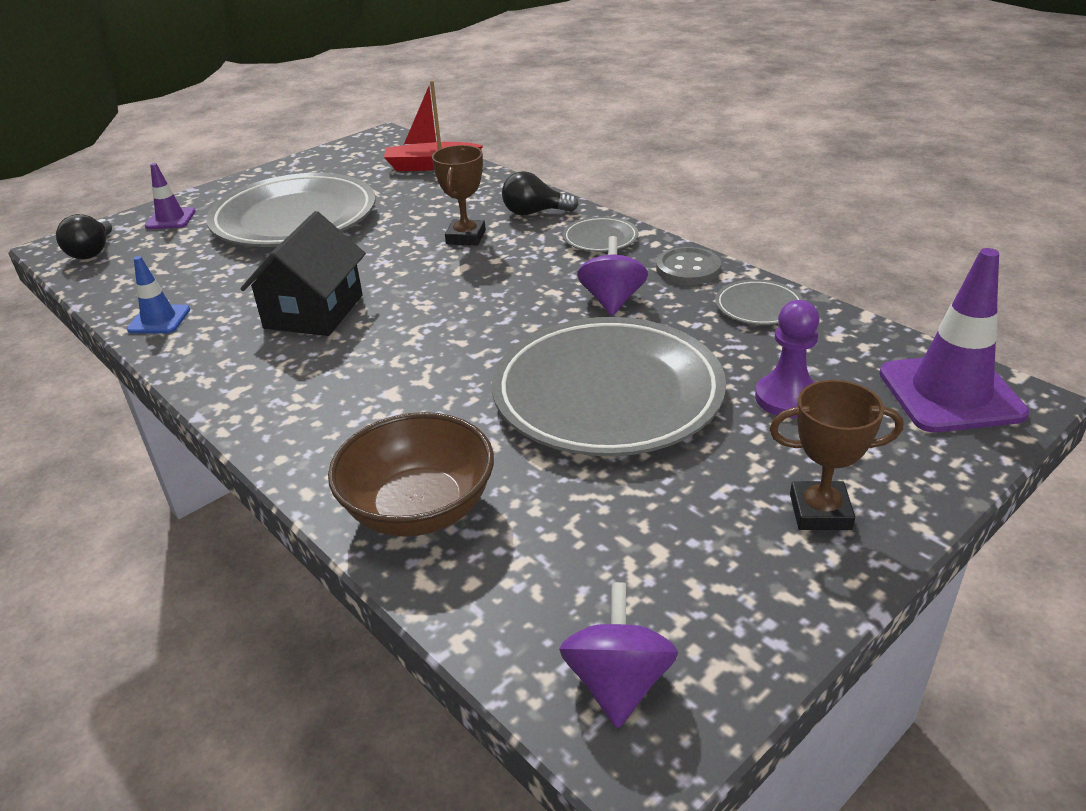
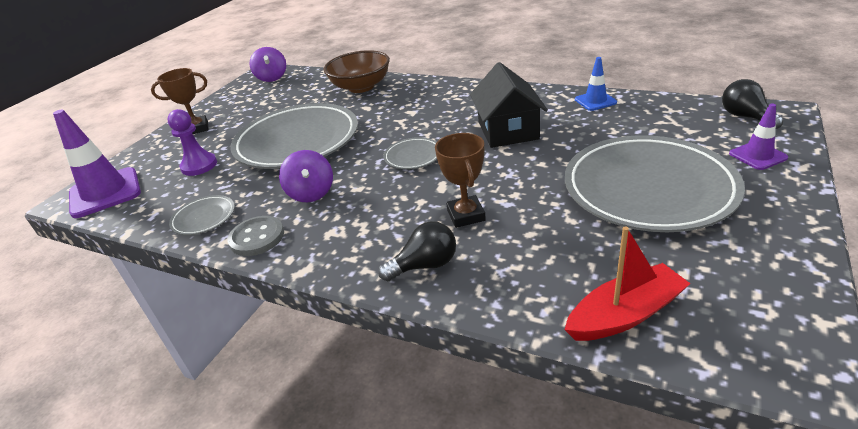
camera: 160 degrees right, 0 degrees up
(600, 238) = (342, 249): grey plate -> grey plate (413, 156)

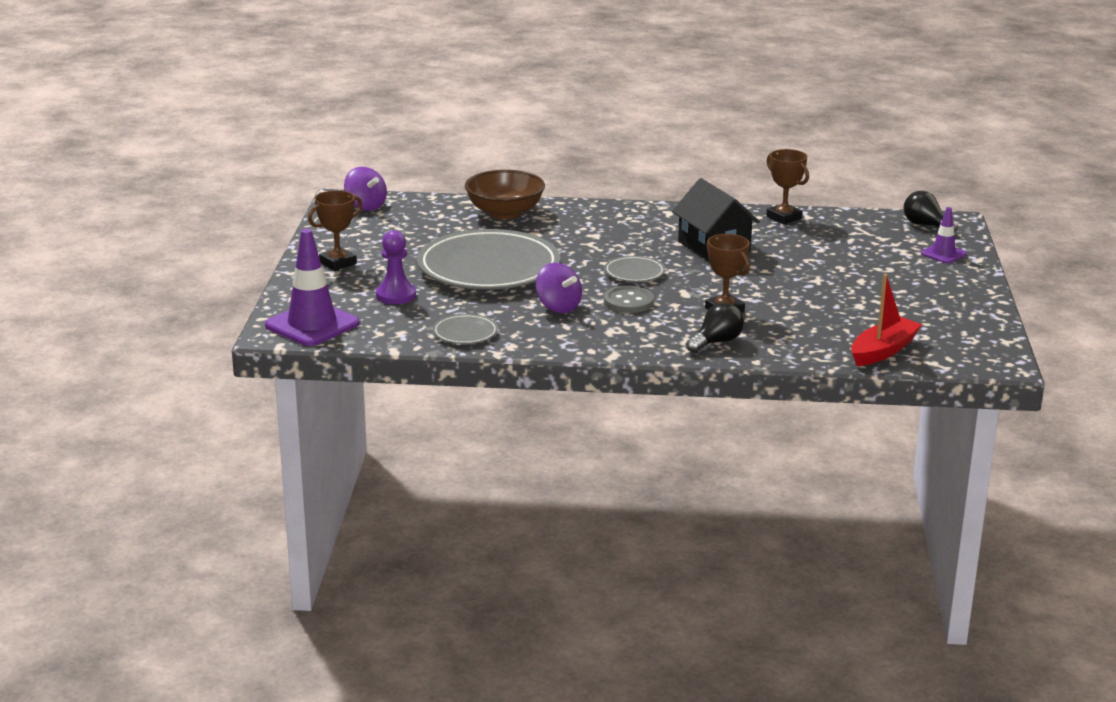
camera: 25 degrees left, 10 degrees down
(257, 237) = (541, 340): grey button -> grey button (628, 302)
(595, 101) = (784, 217): blue traffic cone -> brown trophy
(648, 188) = (866, 281): grey plate -> none

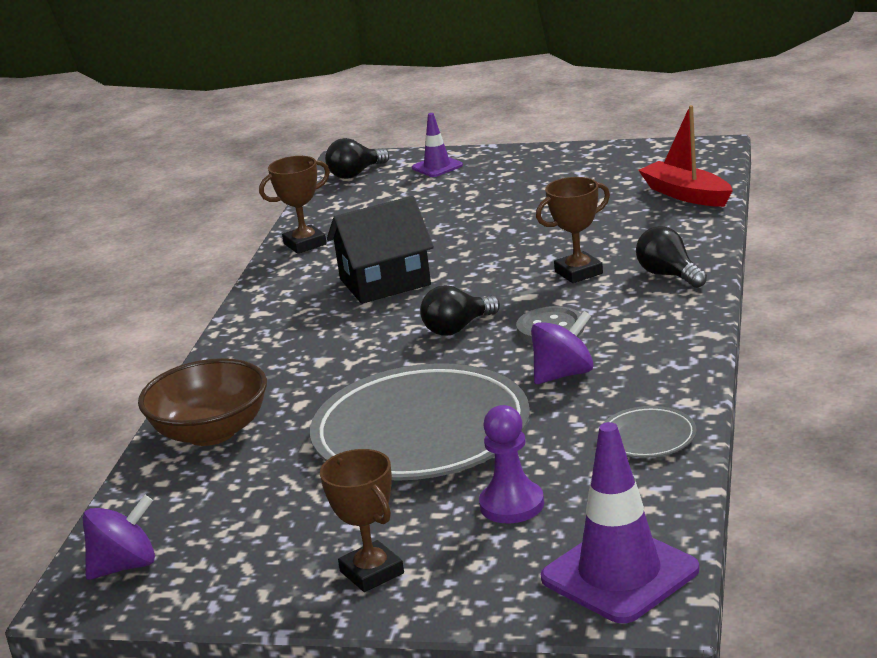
camera: 80 degrees left, 0 degrees up
(634, 272) = (457, 328): grey plate -> black light bulb

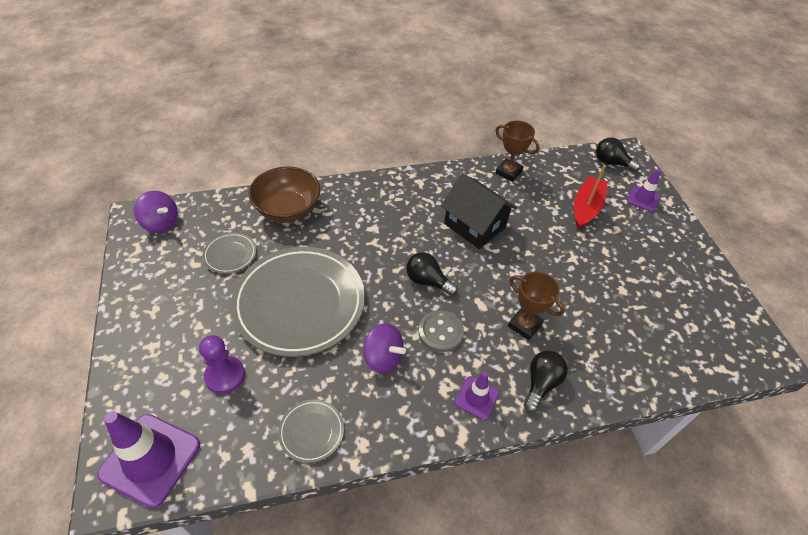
camera: 60 degrees right, 25 degrees up
(267, 492) = (230, 254): none -> grey plate
(372, 572) = (154, 328): brown trophy -> none
(664, 317) = (476, 398): none -> purple traffic cone
(686, 195) = (676, 360): red boat -> red boat (586, 208)

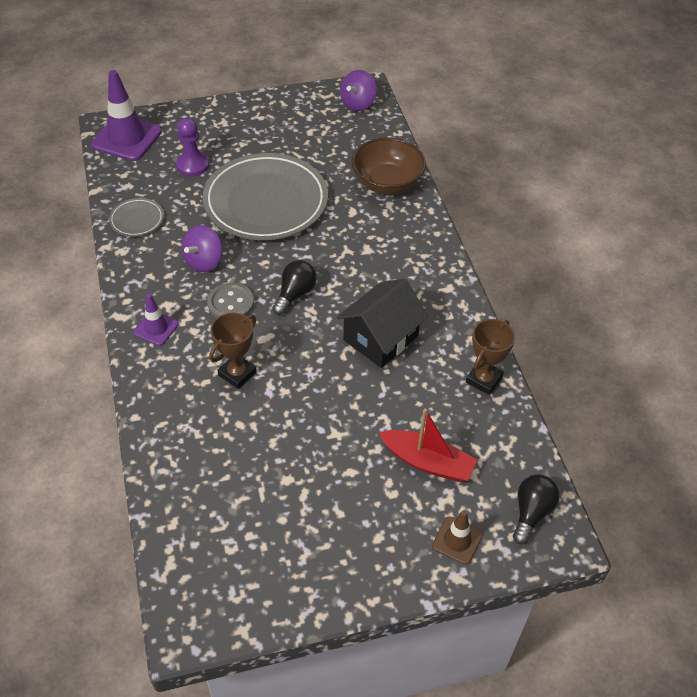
camera: 90 degrees right, 0 degrees up
(230, 254) = (322, 151): grey plate -> none
(541, 383) = (166, 381): black light bulb -> none
(643, 199) = (457, 540): purple traffic cone -> brown traffic cone

